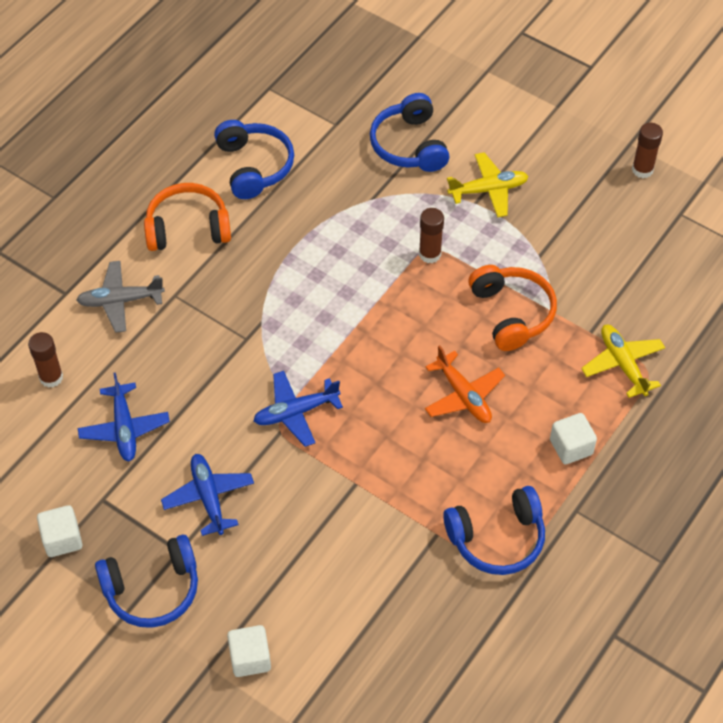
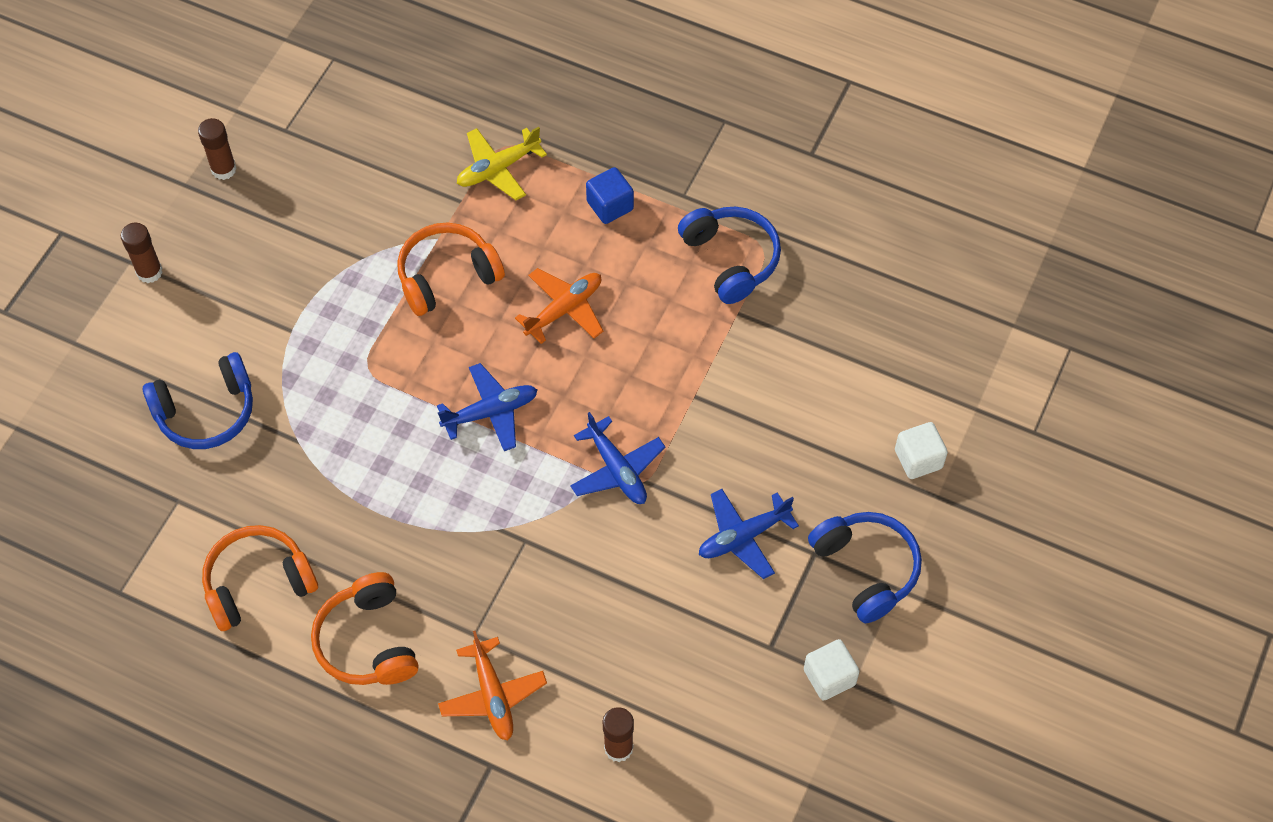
camera: 100 degrees left, 5 degrees up
(120, 301) = (492, 695): grey plane -> orange plane
(124, 428) = (673, 646): blue plane -> blue plane (491, 412)
(254, 166) = (258, 583): blue headphones -> orange headphones
(430, 254) = (374, 367): brown glue stick -> brown glue stick (149, 272)
(488, 190) = (270, 319): yellow plane -> none
(571, 447) = (610, 206): white cube -> blue cube

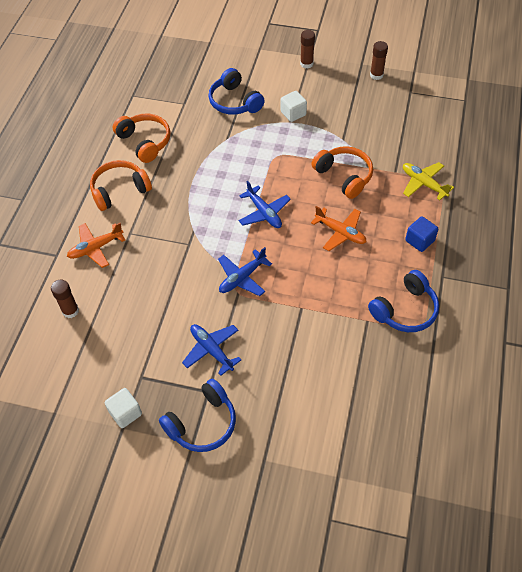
camera: 80 degrees right, 5 degrees down
(918, 459) = (289, 444): white cube -> white cube (293, 113)

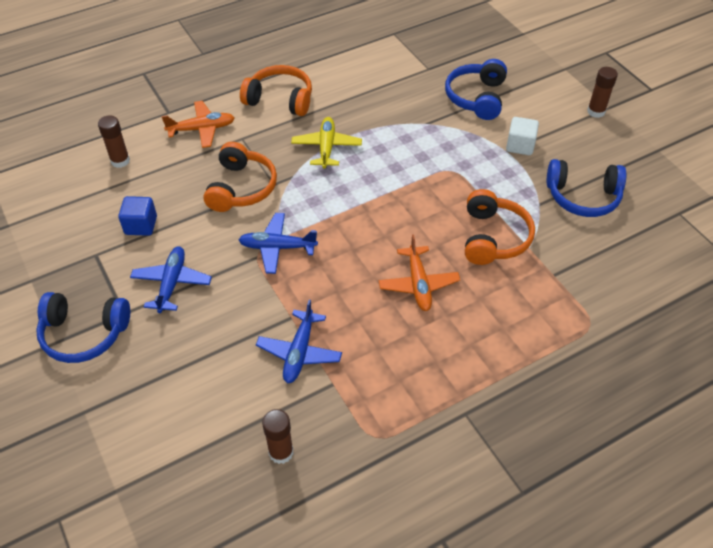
camera: 45 degrees right, 5 degrees down
(96, 248) = (202, 129): orange plane -> orange plane turned 150 degrees clockwise
(125, 413) = (48, 271): white cube -> none
(145, 142) = (352, 76): orange headphones -> orange headphones (241, 188)
(264, 213) = (372, 209): blue plane -> blue plane (299, 352)
(376, 75) = (660, 171): brown glue stick -> brown glue stick (281, 452)
(405, 310) = (382, 408): blue headphones -> blue headphones (583, 197)
(419, 241) = (489, 359): blue cube -> blue cube (141, 225)
(423, 184) = (570, 310): yellow plane -> yellow plane (326, 147)

